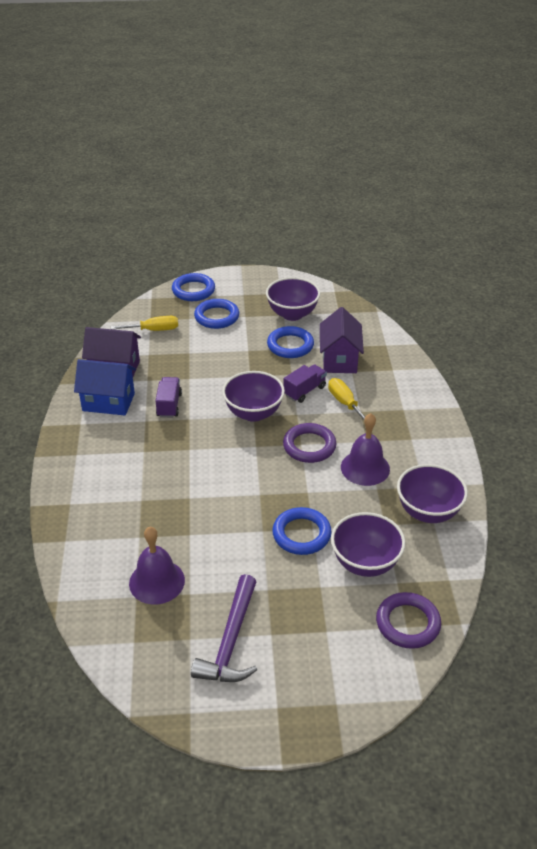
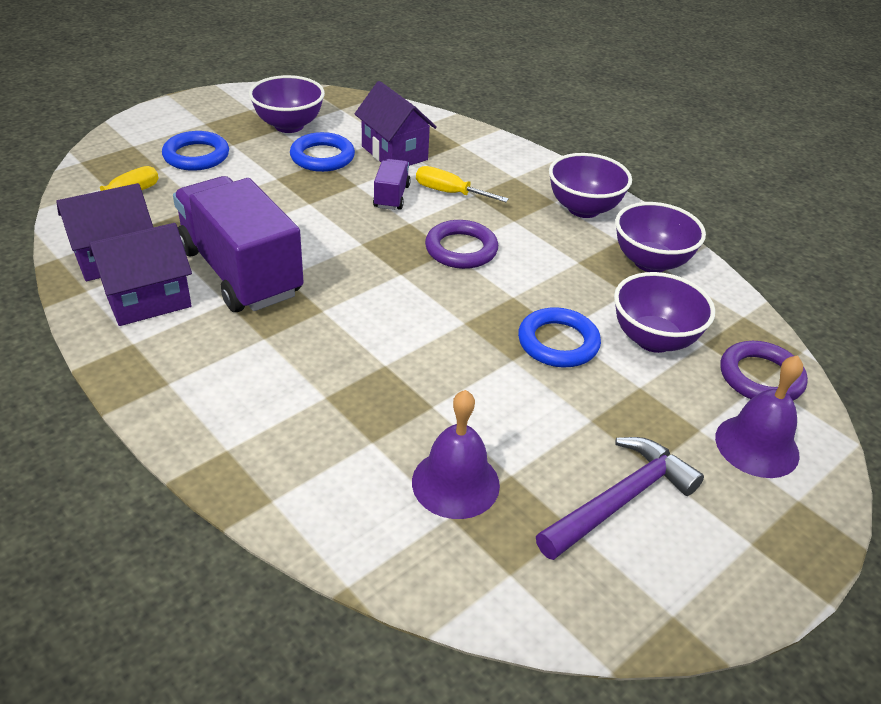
camera: 40 degrees left, 0 degrees up
(108, 402) = (148, 300): blue house -> purple house
(169, 405) = (240, 272): purple truck -> purple truck, size x2.24
(193, 290) = (132, 137): blue ring -> none
(231, 641) = (619, 500): purple hammer -> purple hammer turned 105 degrees counterclockwise
(253, 413) = (358, 240): purple bowl -> purple bowl (583, 209)
(365, 468) = (543, 247): purple bell -> purple bell (757, 446)

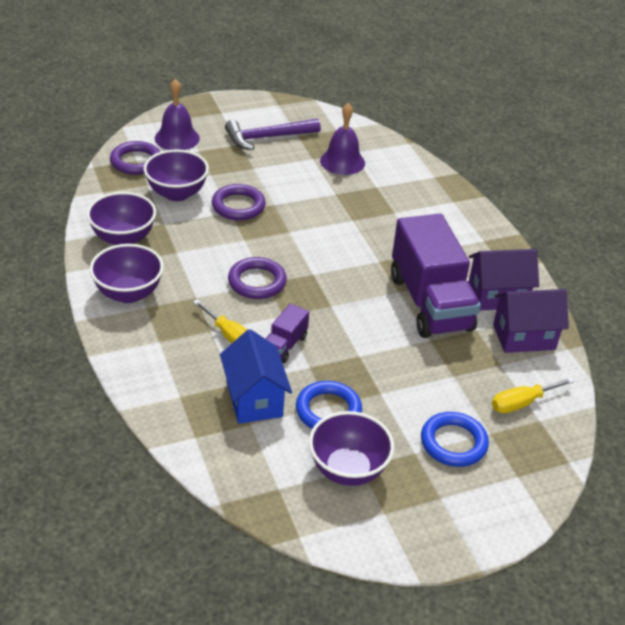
camera: 160 degrees left, 0 degrees up
(394, 153) = (254, 399): purple house -> blue house
(558, 342) = (238, 206): blue ring -> purple ring

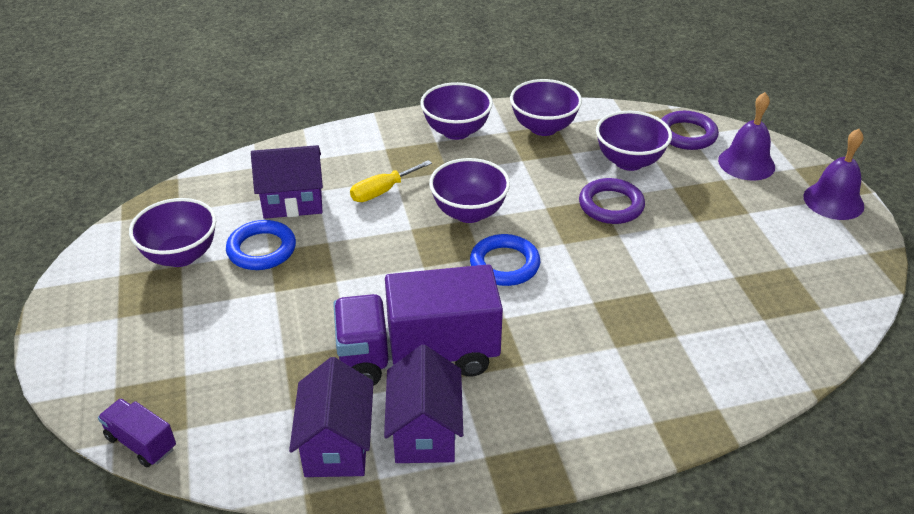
camera: 100 degrees right, 0 degrees up
(254, 399) = (292, 202): blue house -> purple house
(257, 282) = (469, 213): purple ring -> purple bowl
(267, 137) = (773, 237): purple hammer -> none
(284, 345) = (363, 226): purple truck -> purple truck (141, 443)
(342, 161) = (733, 305): purple bell -> purple bell (833, 201)
(453, 443) = (183, 339): blue ring -> blue ring (504, 264)
(521, 403) = (220, 415): yellow screwdriver -> none

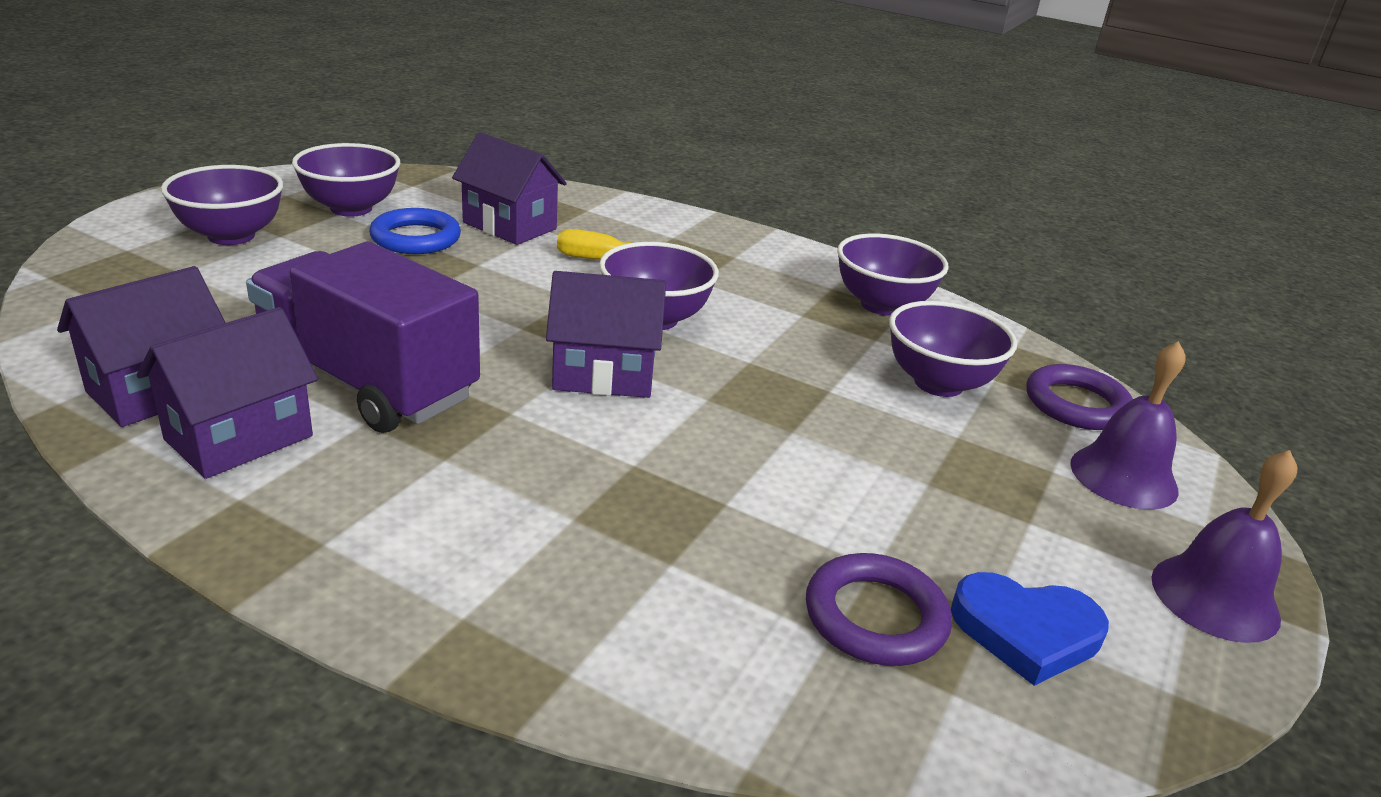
camera: 40 degrees right, 10 degrees down
(141, 443) = (57, 289): purple truck -> none
(456, 131) = (773, 260): purple bowl -> purple bowl (231, 236)
(504, 264) = (604, 374): blue ring -> purple house
(611, 205) = (834, 403): purple ring -> purple ring (875, 617)
(807, 264) = (1026, 631): none -> blue heart

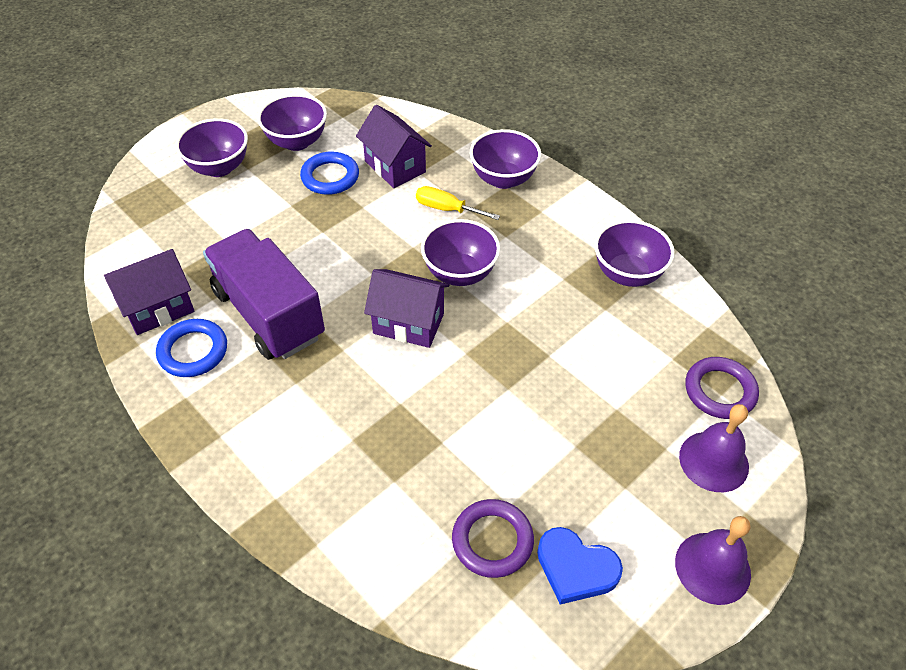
camera: 20 degrees right, 20 degrees up
(239, 438) = (193, 351): purple house -> blue ring
(938, 383) = (629, 358): purple bowl -> purple bowl (503, 179)

